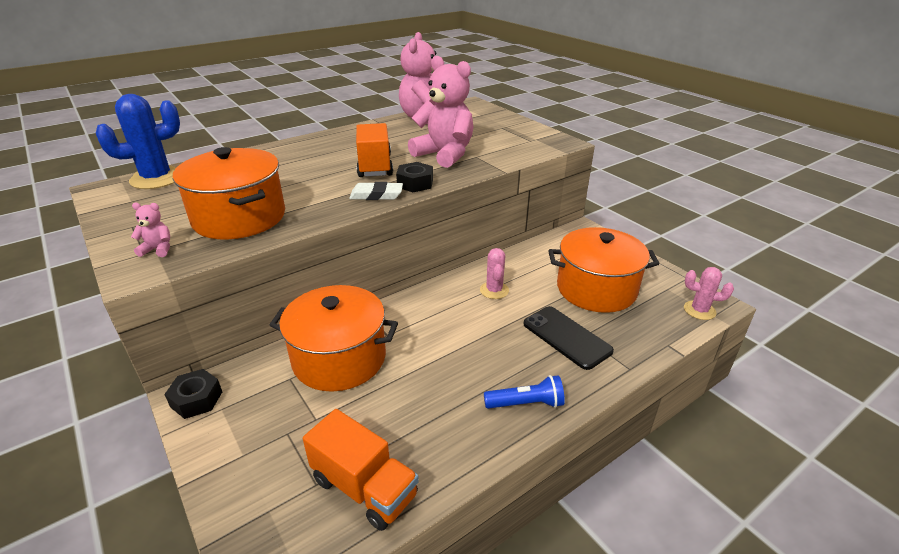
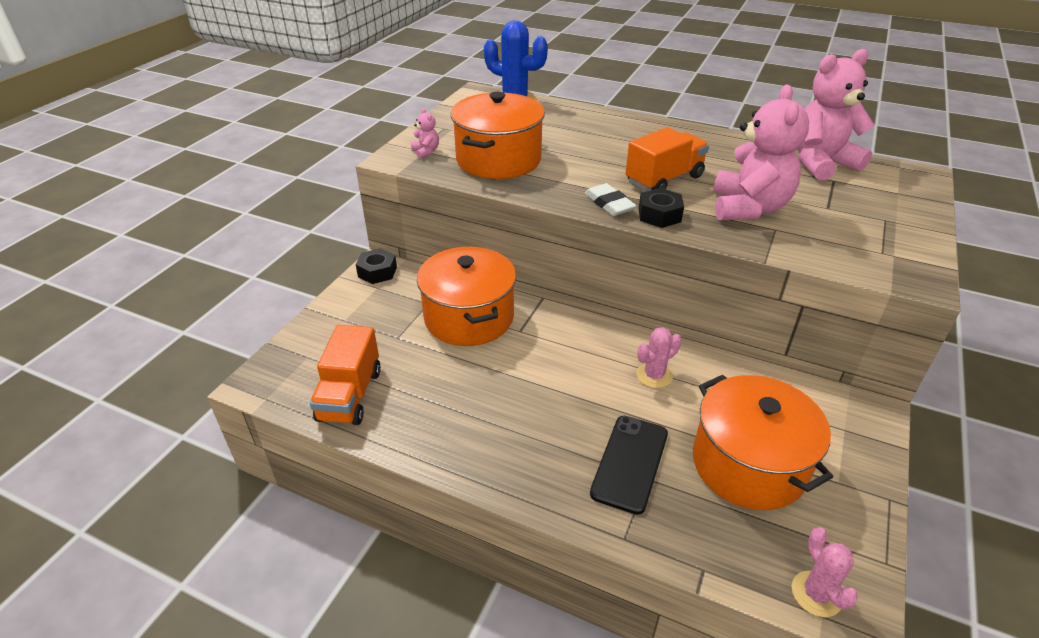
camera: 60 degrees right, 5 degrees up
(525, 403) = (503, 462): blue flashlight -> none

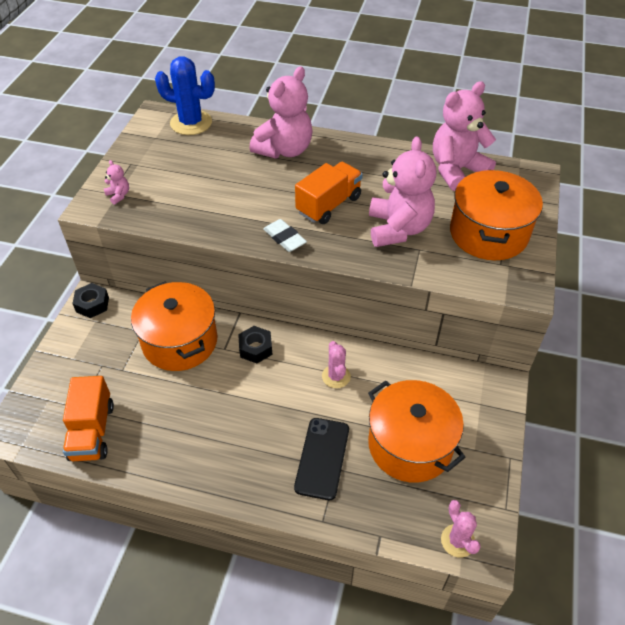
camera: 10 degrees left, 10 degrees up
(498, 160) = (185, 198): orange pot -> orange pot (488, 233)
(616, 130) = (284, 150): none -> pink teddy bear
(654, 375) = (336, 376): pink cactus -> pink cactus turned 60 degrees counterclockwise
(659, 215) = (326, 246): black nut -> black nut (255, 348)

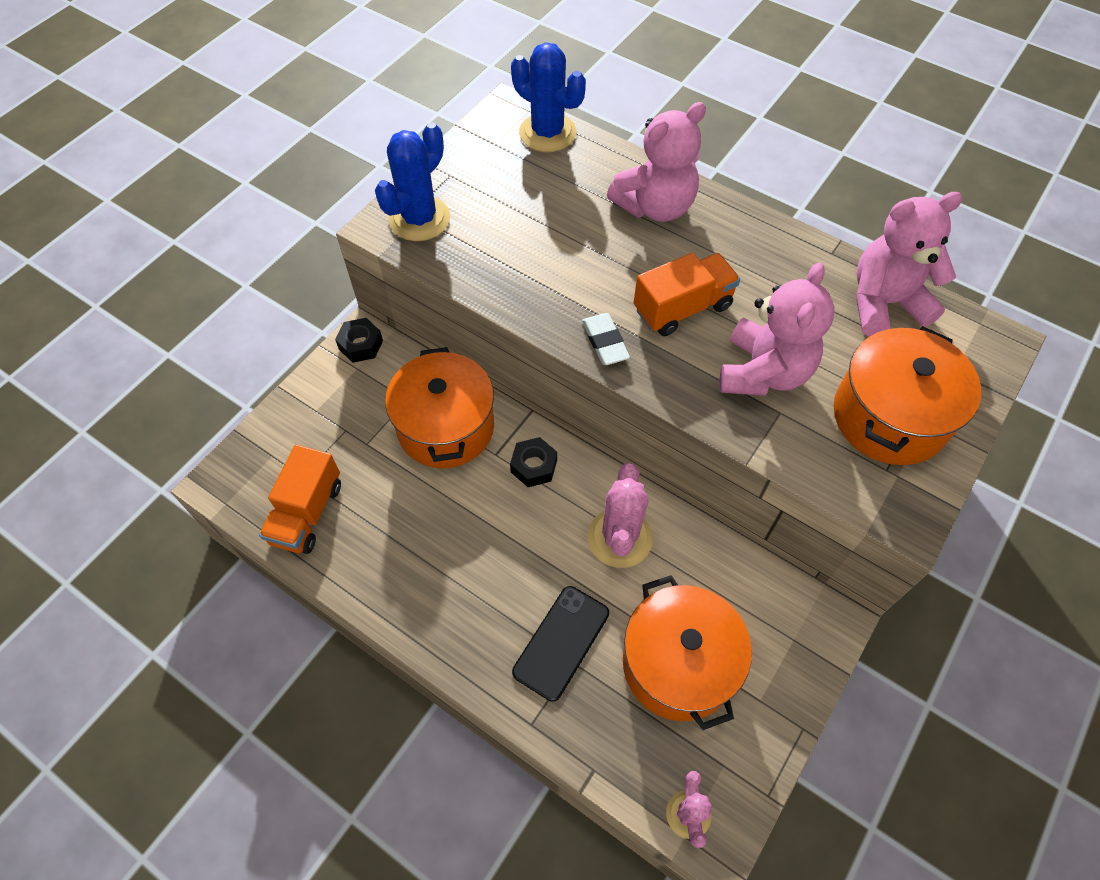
camera: 20 degrees right, 10 degrees up
(118, 195) = (419, 219): pink teddy bear -> blue cactus
(336, 376) = (619, 538): pink cactus -> pink cactus, size x1.70

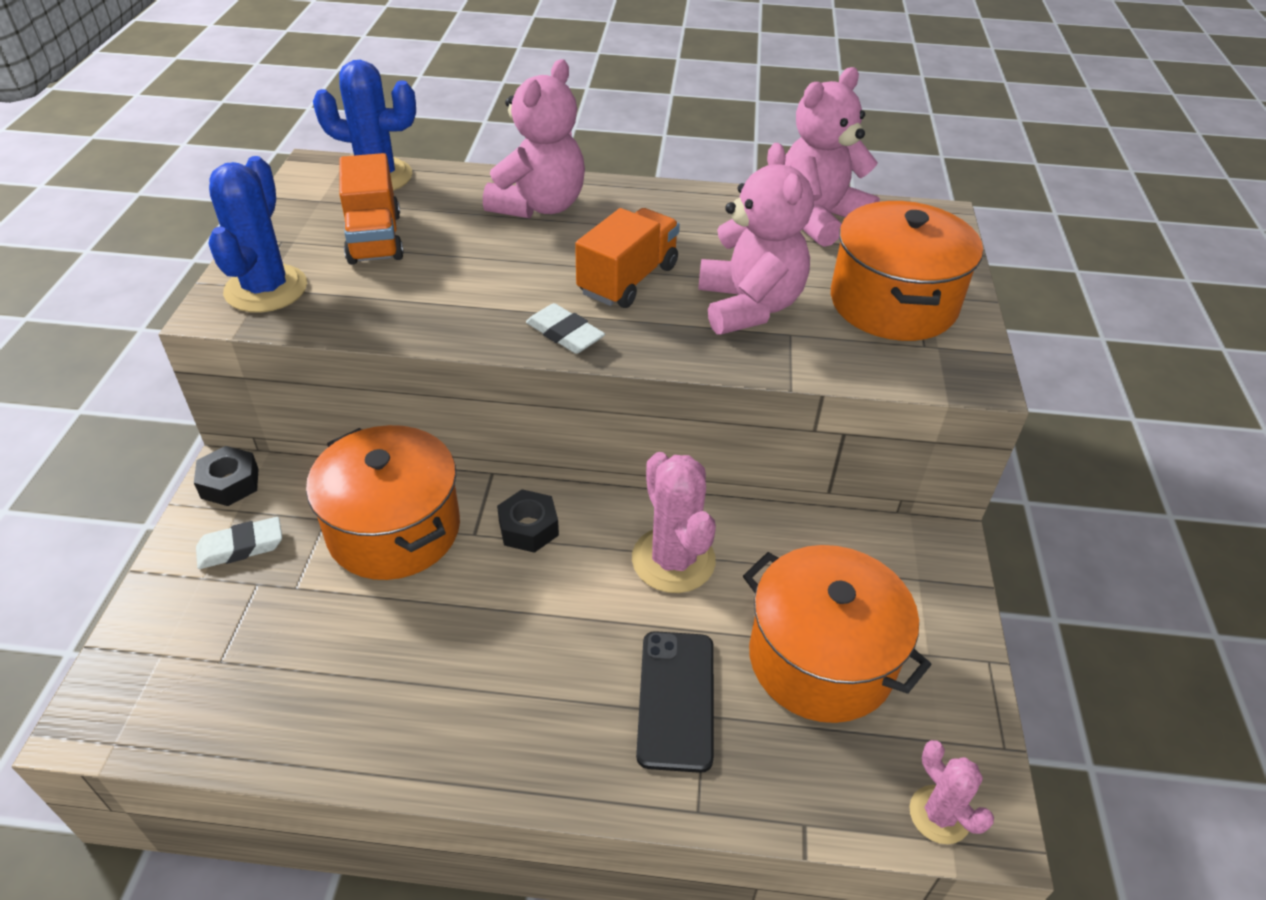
camera: 30 degrees left, 15 degrees down
(307, 513) = (250, 702): orange truck -> orange truck (375, 238)
(347, 398) = (241, 547): none -> white eraser

